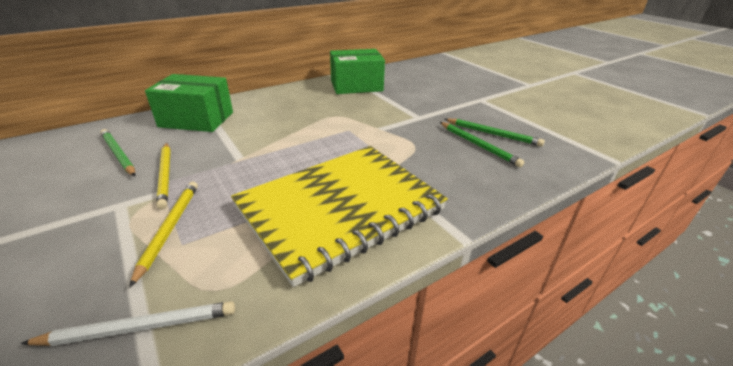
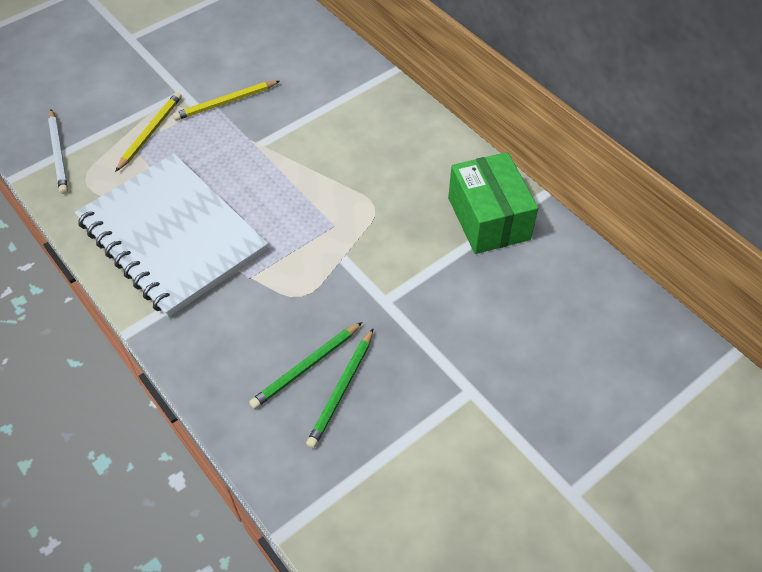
camera: 85 degrees right, 20 degrees up
(118, 154) = (261, 57): green pencil -> none
(169, 229) = (150, 132): yellow pencil -> yellow pencil turned 60 degrees counterclockwise
(196, 119) = (342, 84): green box -> none
(340, 209) = (172, 236): yellow notebook -> white notebook

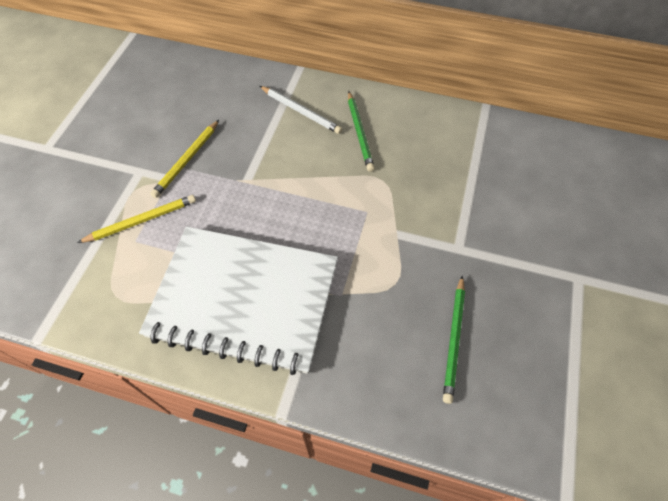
camera: 35 degrees left, 5 degrees up
(59, 153) = (67, 287): white pencil -> white pencil (301, 111)
(150, 132) = (141, 220): yellow pencil -> yellow pencil turned 75 degrees clockwise
(342, 390) = (496, 339): green pencil -> green pencil (360, 132)
(488, 218) = (468, 143): green box -> none

